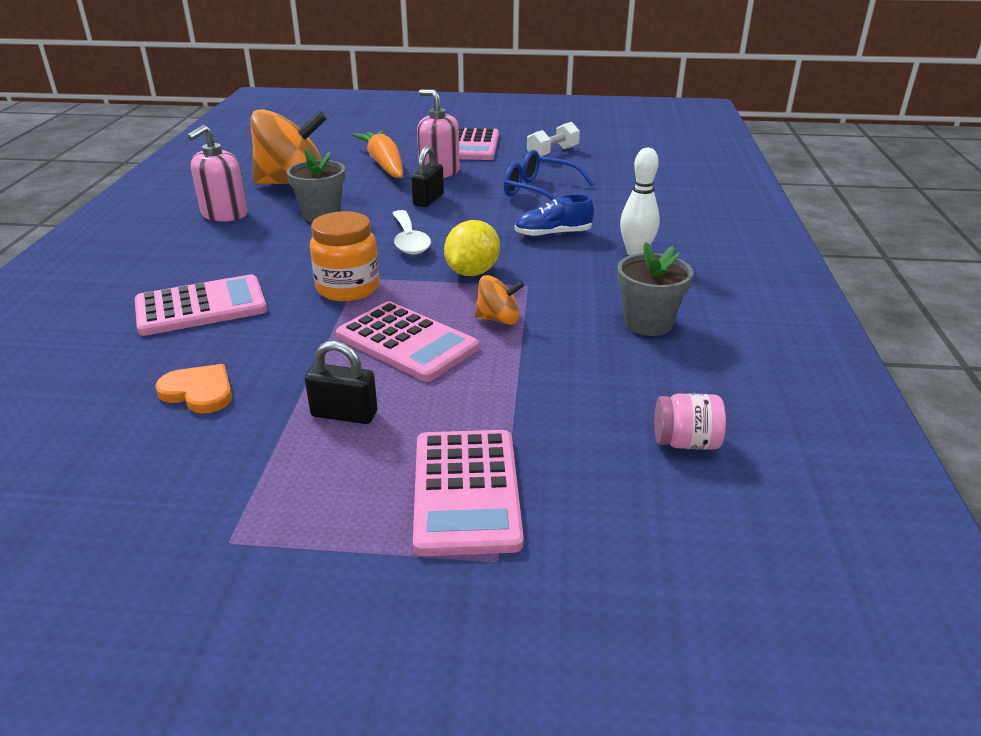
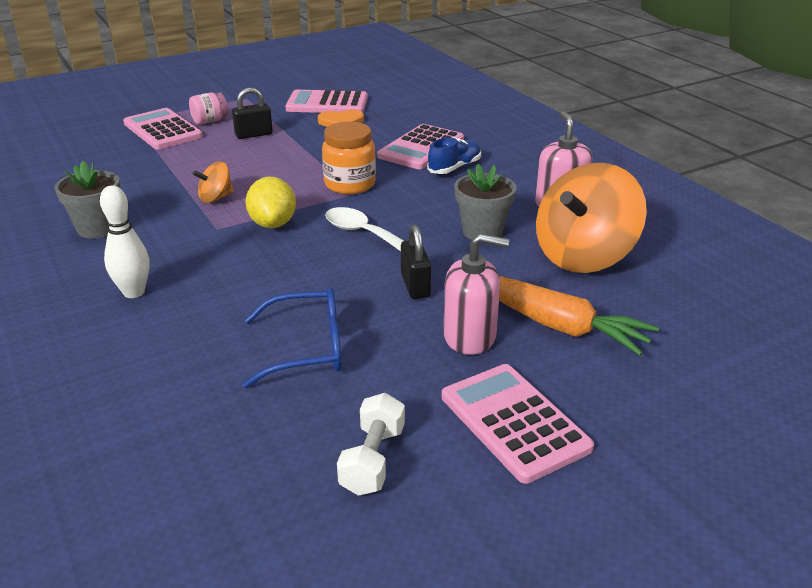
camera: 145 degrees right, 0 degrees up
(406, 342) = (263, 169): pink calculator -> pink calculator (327, 104)
(553, 234) = (236, 286): blue shoe -> blue shoe (454, 168)
(686, 442) = (54, 173): pink jar -> pink jar (210, 121)

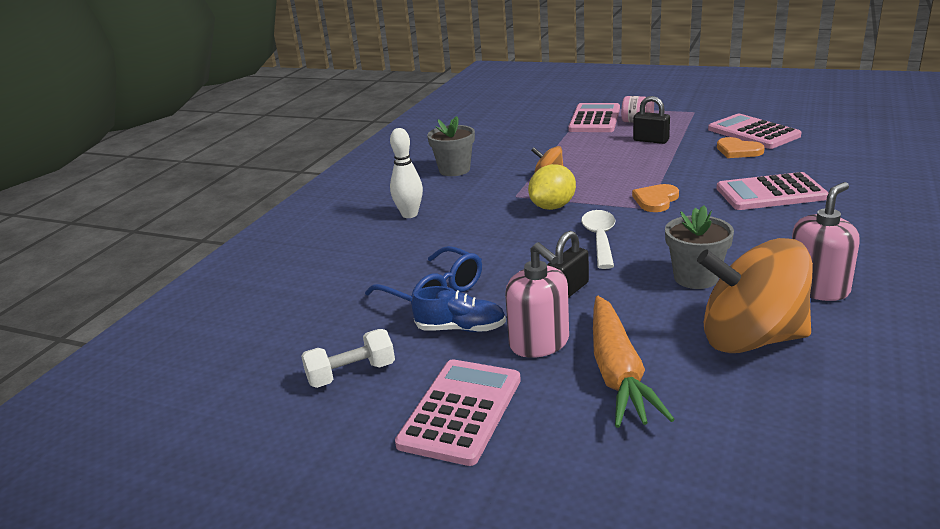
camera: 55 degrees right, 5 degrees down
(350, 184) = (656, 200): orange jar -> orange heart
(454, 168) = (771, 219): blue shoe -> blue shoe (461, 329)

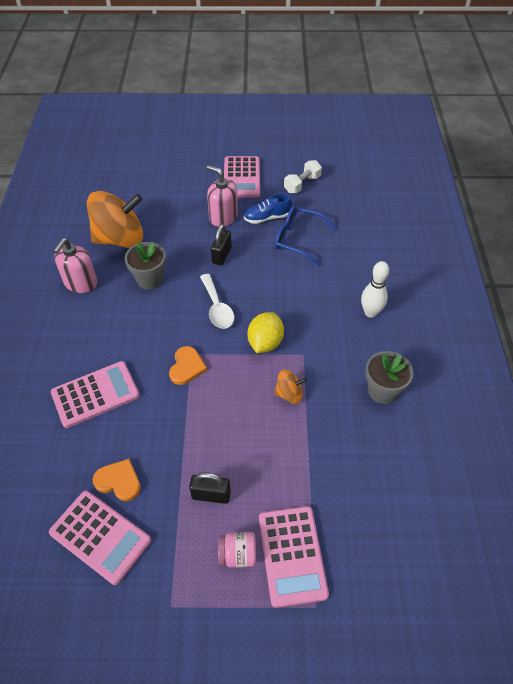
camera: 155 degrees right, 25 degrees up
(618, 373) = (181, 208): orange carrot -> none

